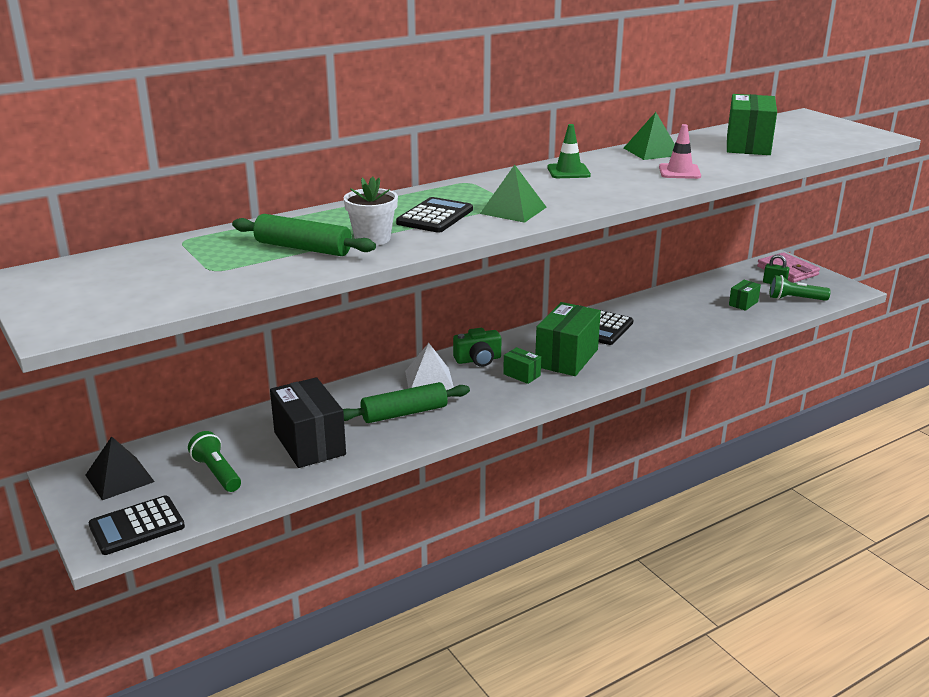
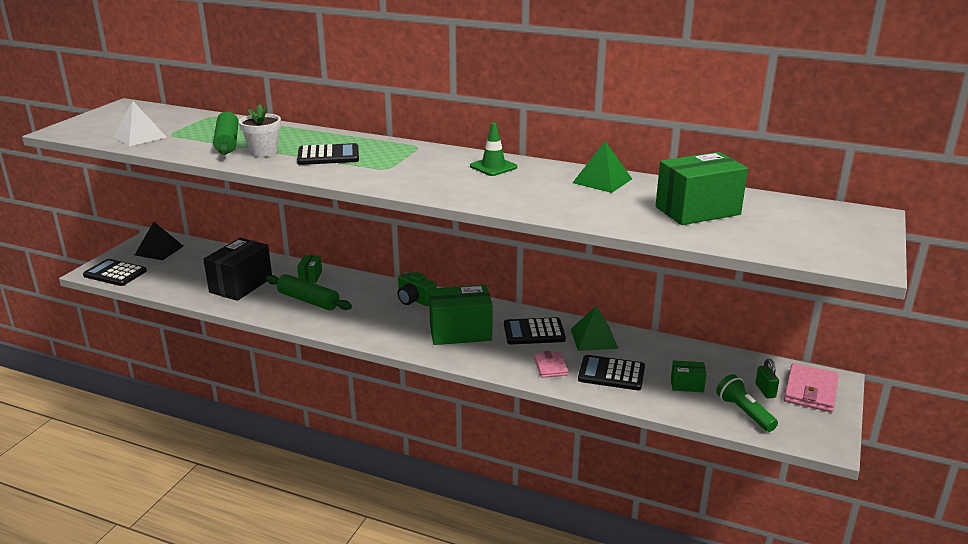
camera: 55 degrees right, 0 degrees up
(217, 473) = (185, 272): green flashlight -> none
(429, 380) = (364, 293): white pyramid -> white pyramid (139, 137)
(513, 210) = (372, 172): green pyramid -> green pyramid (594, 338)
(521, 375) = (411, 323): green box -> green box (310, 277)
(666, 340) = (550, 366): none -> pink wallet
(679, 172) = (560, 201): pink traffic cone -> none
(701, 322) = (611, 374): none -> black calculator

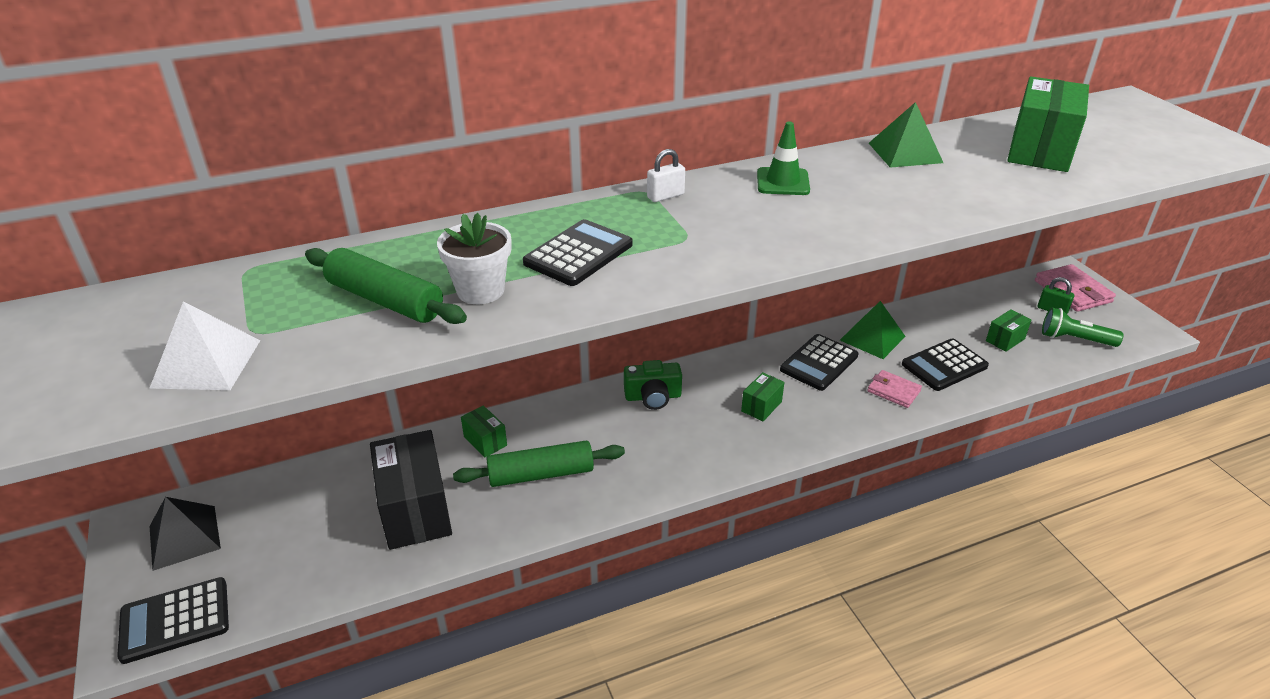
camera: 45 degrees left, 10 degrees up
(421, 151) = (665, 196): none -> white padlock
(460, 332) = (761, 406): green box -> green box, size x0.48

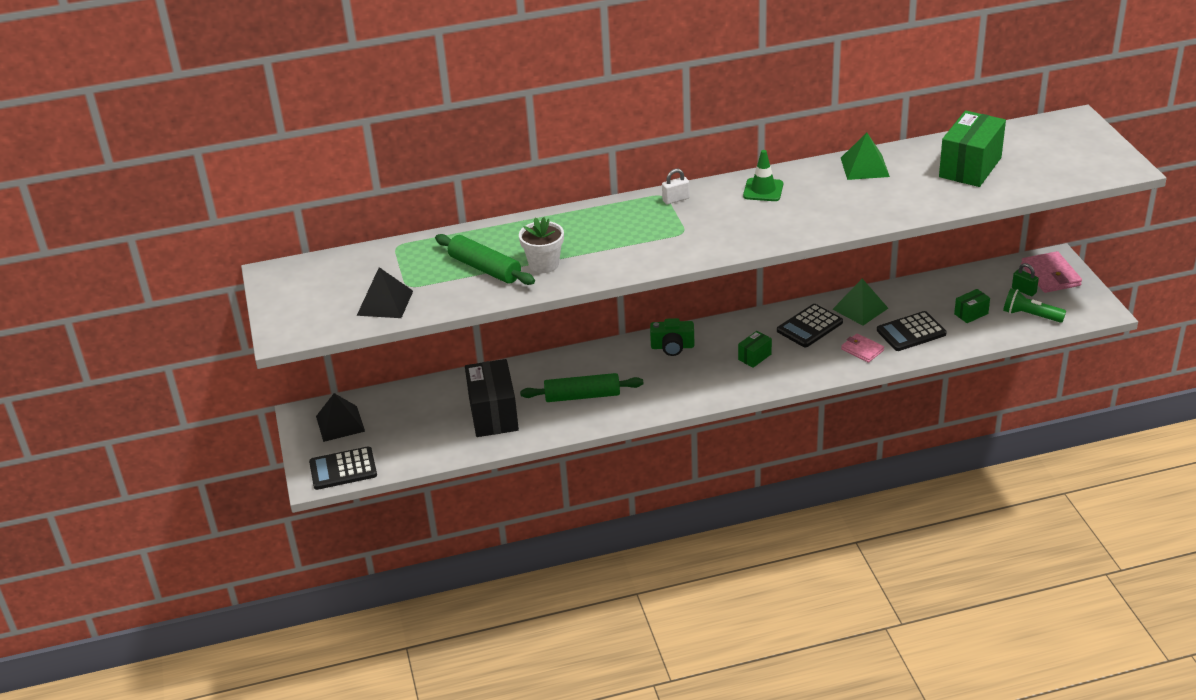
camera: 10 degrees right, 0 degrees up
(206, 363) = (385, 303): white pyramid -> black pyramid
(485, 441) = (543, 373): green box -> none
(578, 254) = (609, 241): black calculator -> none

